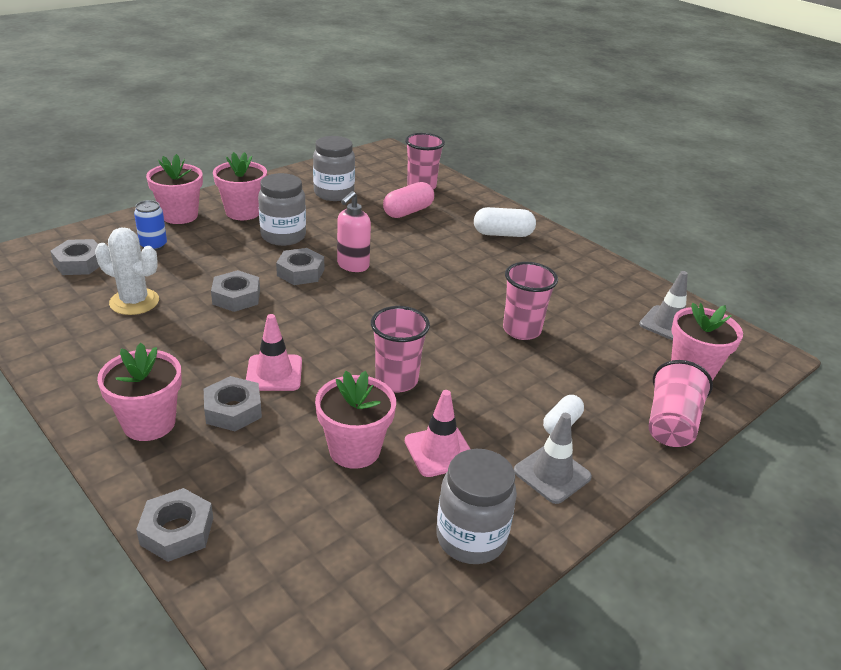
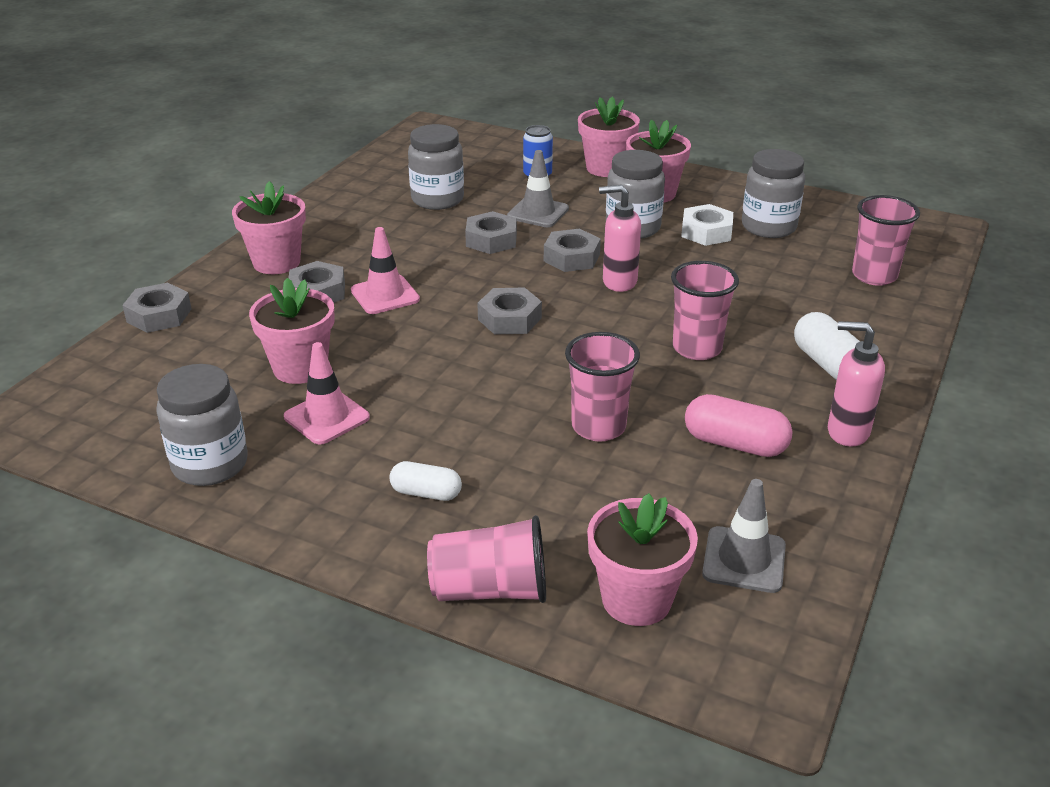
camera: 70 degrees right, 0 degrees up
(79, 263) = (473, 158): grey nut -> grey nut (509, 319)
(134, 302) = (437, 199): white cactus -> grey jar
(318, 214) = (706, 232): none -> white nut
(396, 380) = (425, 364): pink cup -> pink cup (697, 348)
(408, 211) = (792, 283): pink capsule -> pink capsule (735, 444)
(552, 474) = (332, 501): grey traffic cone -> grey traffic cone (538, 213)
(569, 253) = (847, 432): none -> pink soap dispenser

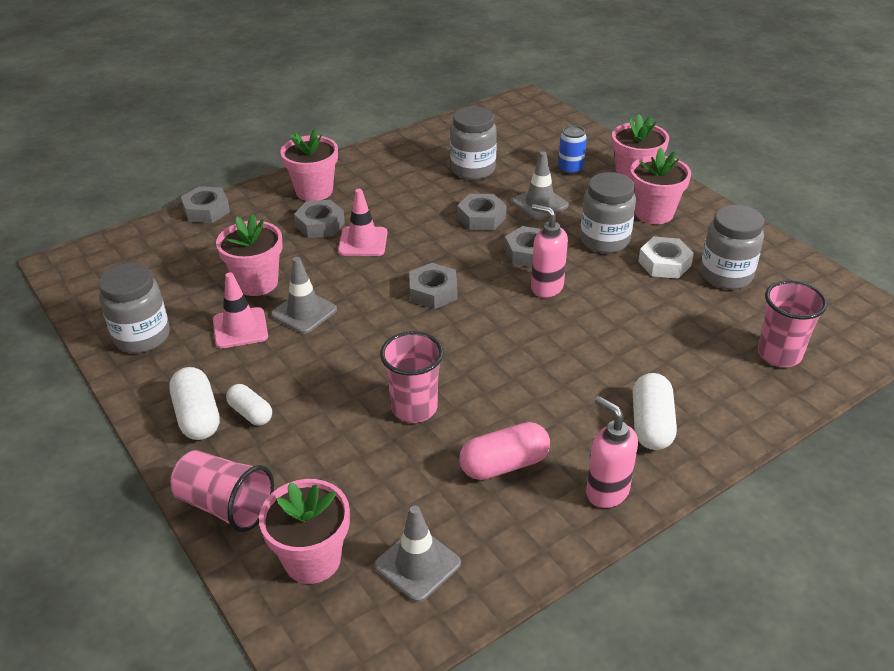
camera: 30 degrees right, 5 degrees up
(366, 518) = (197, 416): none -> white capsule
(386, 379) = (304, 312): none -> grey traffic cone
(697, 348) = (553, 369): pink cup -> none
(735, 444) = (504, 464): pink capsule -> pink capsule turned 75 degrees counterclockwise

